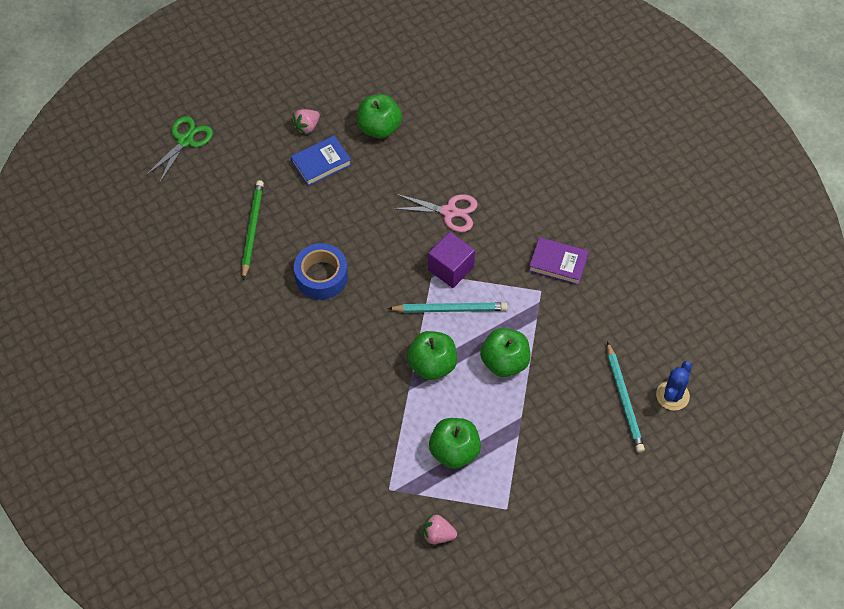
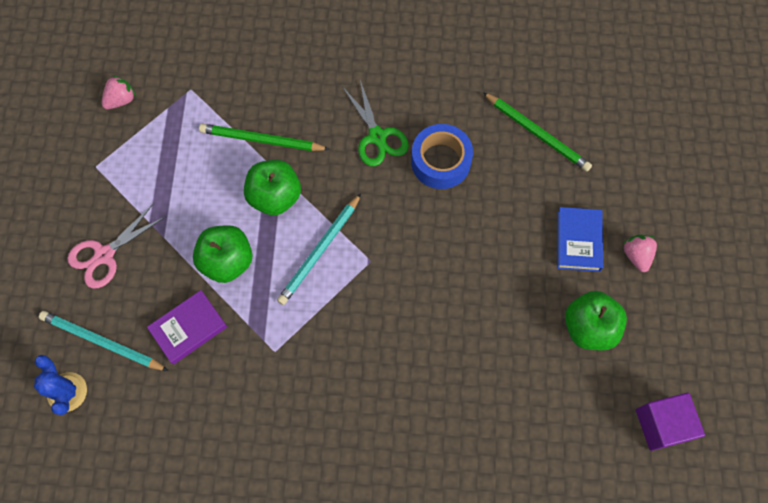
camera: 125 degrees right, 10 degrees up
(185, 141) = (688, 133): green scissors -> green scissors (377, 136)
(394, 405) = (261, 140): none -> green pencil
(449, 212) = (431, 327): pink scissors -> pink scissors (104, 255)
(451, 268) = (364, 282): purple cube -> purple cube (662, 424)
(454, 451) = (179, 160): green apple -> none
(558, 263) = (291, 392): purple book -> purple book (189, 328)

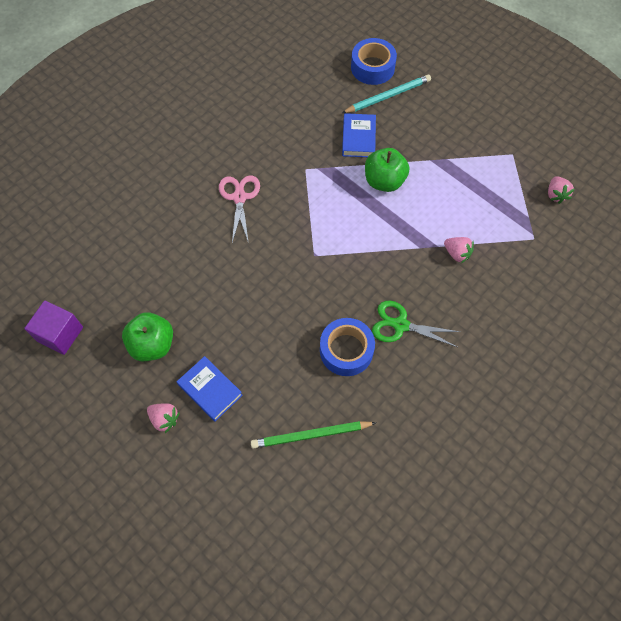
camera: 130 degrees right, 5 degrees down
(67, 392) = (372, 67): blue cactus -> blue tape
(104, 255) = (443, 126): pink scissors -> pink scissors (239, 197)
(189, 328) = (358, 138): purple book -> blue book
(261, 140) = (457, 253): green pencil -> pink strawberry
(275, 197) = (407, 234): green apple -> none
(320, 251) = (346, 233): turquoise pencil -> none

